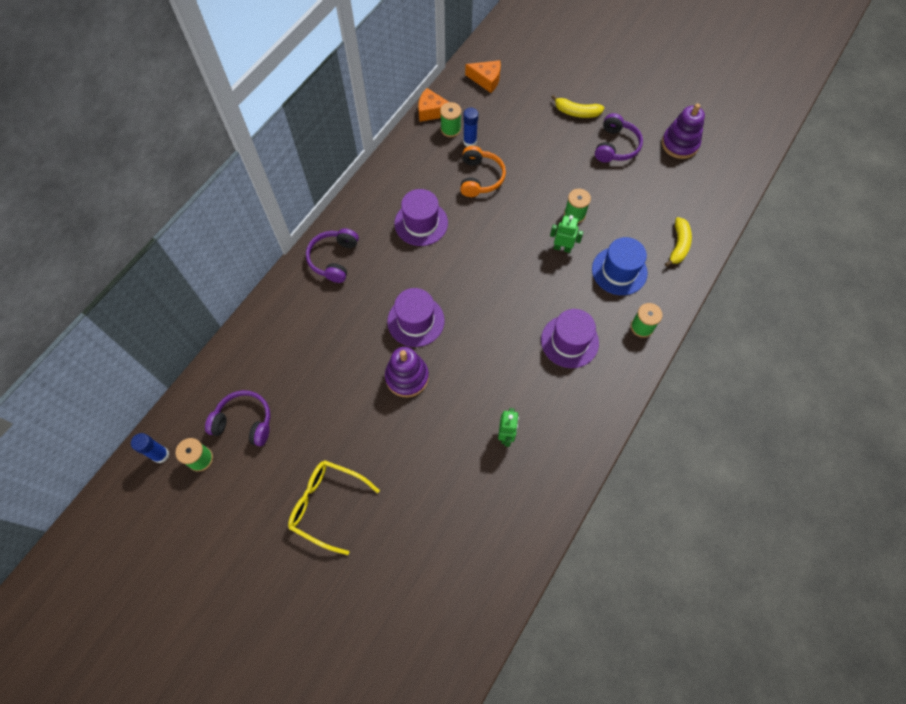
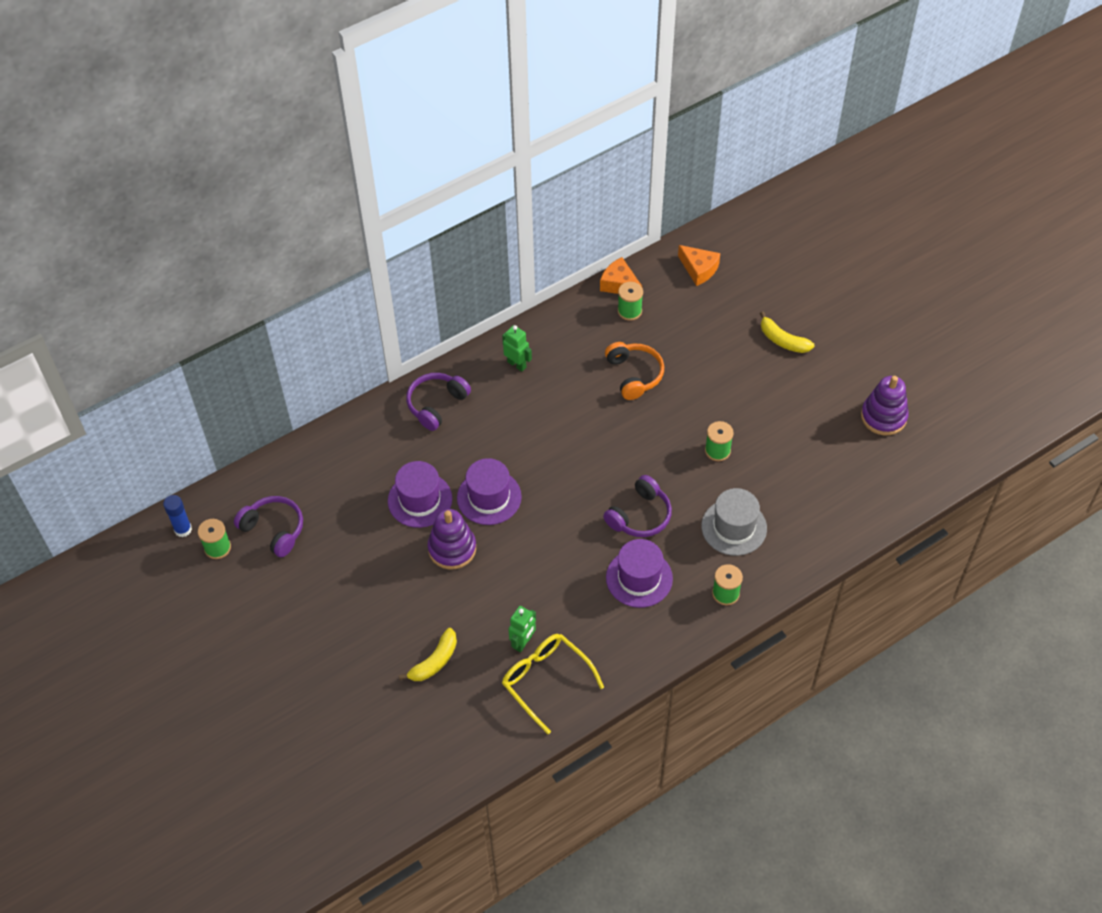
camera: 25 degrees right, 10 degrees down
(327, 505) = (315, 636): yellow glasses -> yellow glasses (546, 680)
(421, 223) = (545, 400): purple hat -> purple hat (420, 500)
(470, 142) = (643, 332): blue glue stick -> none
(480, 178) = (634, 375): orange headphones -> orange headphones turned 45 degrees counterclockwise
(562, 248) = (684, 480): green robot -> green robot (517, 364)
(615, 146) = (806, 393): purple headphones -> purple headphones (640, 515)
(619, 271) = (734, 527): blue hat -> grey hat
(678, 245) = (816, 525): yellow banana -> yellow banana (434, 661)

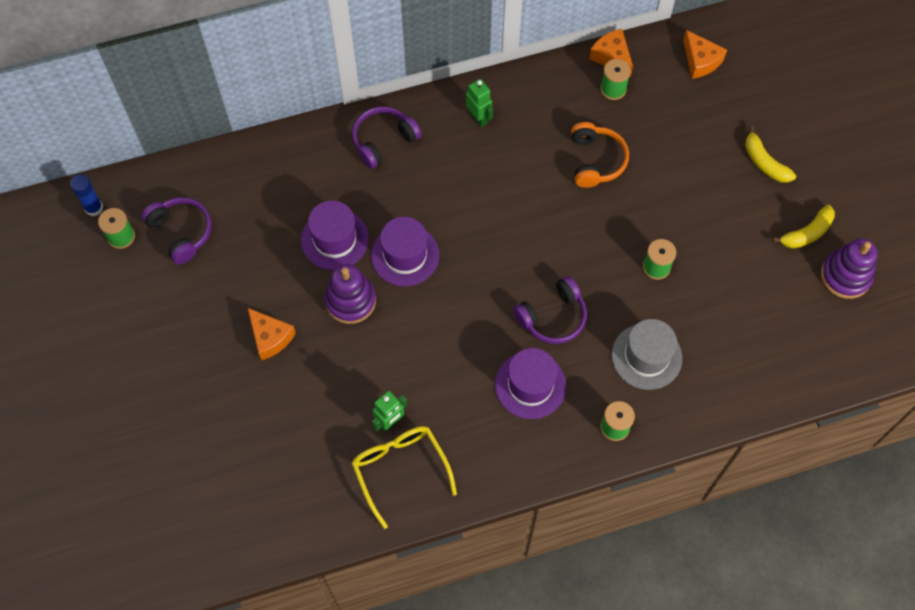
camera: 15 degrees right, 10 degrees up
(388, 599) = (270, 337): none -> orange cheese
(434, 661) = (295, 417): yellow banana -> yellow banana (807, 233)

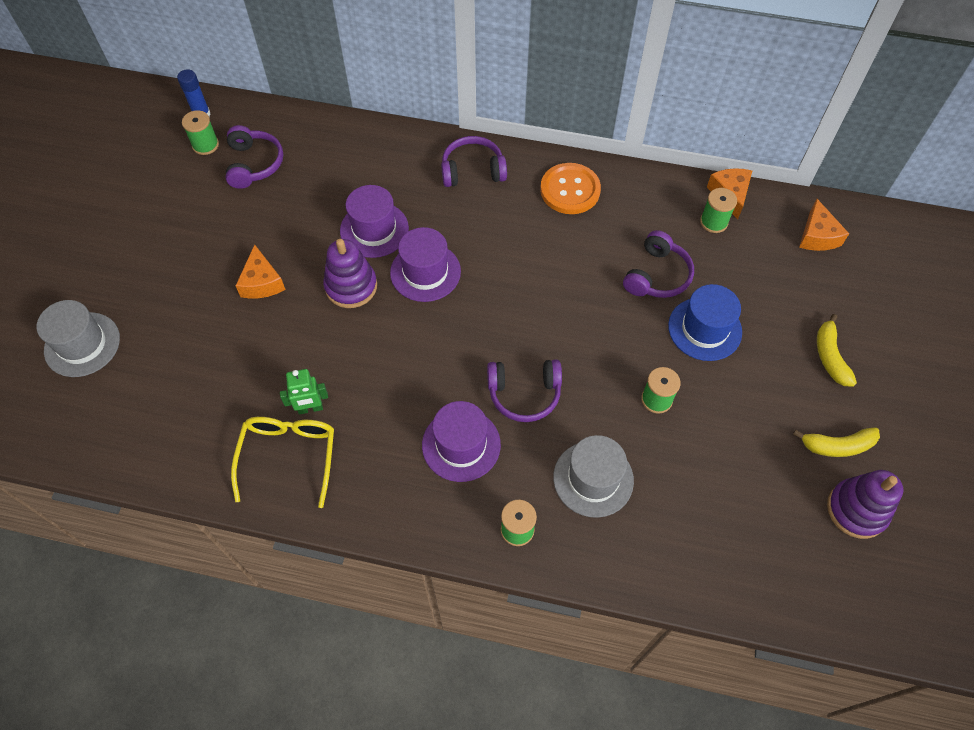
camera: 30 degrees right, 5 degrees down
(152, 475) = (82, 344): none -> grey hat
(478, 118) = (570, 190): green robot -> orange button
(595, 160) = (657, 275): orange headphones -> purple headphones
(659, 188) = (704, 329): none -> blue hat

